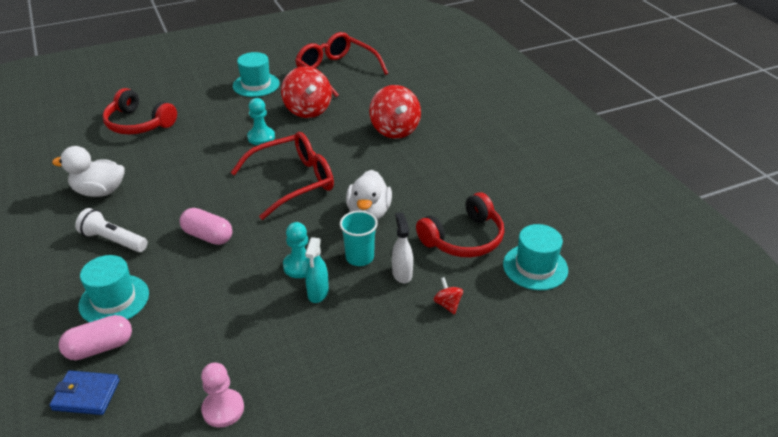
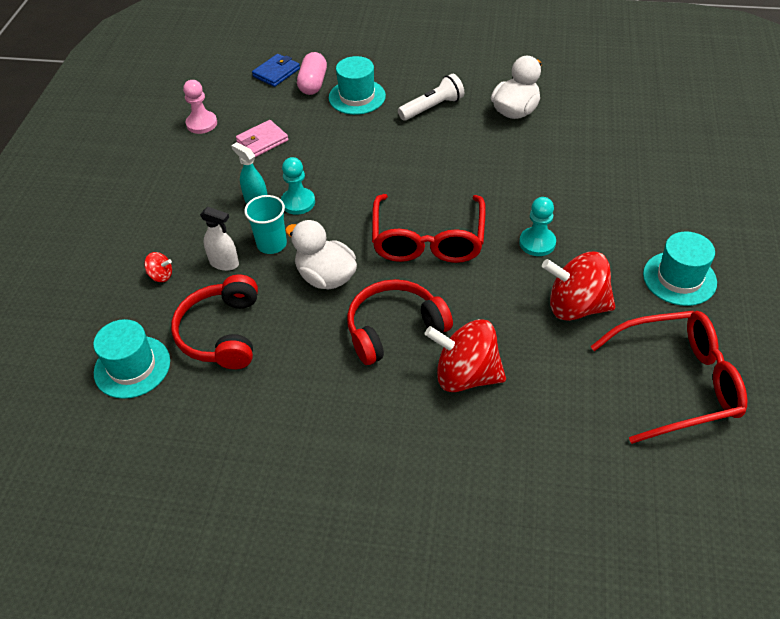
camera: 125 degrees right, 10 degrees up
(139, 124) = (634, 156): red headphones -> red headphones (394, 328)
(208, 236) = (390, 159): pink capsule -> none
(227, 336) = (262, 141): none -> pink wallet

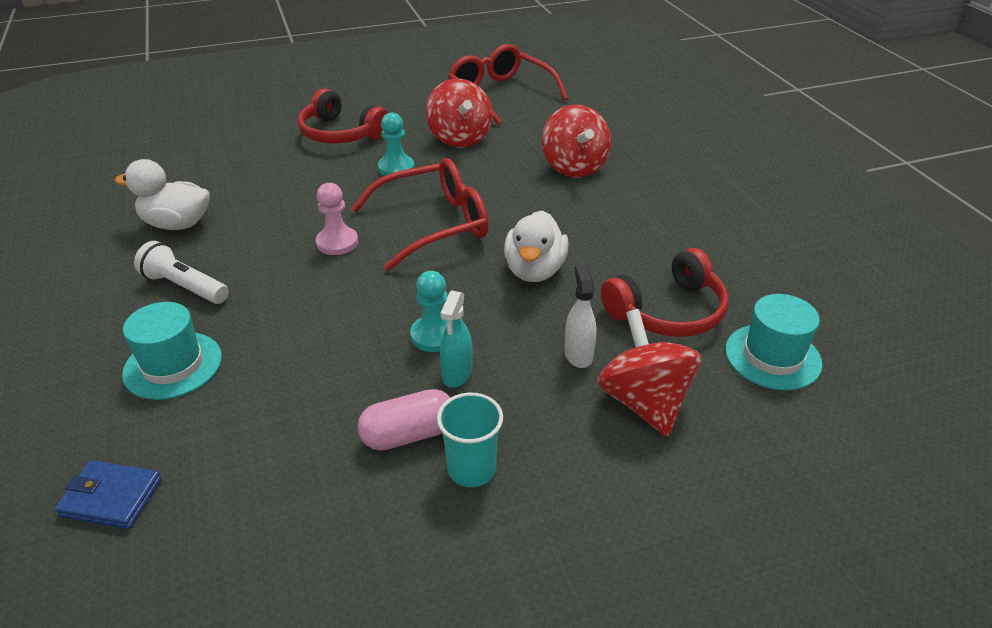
camera: 120 degrees left, 10 degrees down
(161, 276) = (644, 402): red spinning top -> red spinning top, size x2.26
(202, 123) = (304, 534): pink pawn -> pink pawn (337, 242)
(262, 141) = (322, 427): pink wallet -> none
(272, 244) = (519, 328): turquoise cup -> turquoise cup (471, 469)
(313, 84) = (142, 430): pink capsule -> pink capsule (409, 434)
(394, 328) = (561, 211): red headphones -> red headphones (341, 133)
(679, 278) = (395, 106): turquoise hat -> none

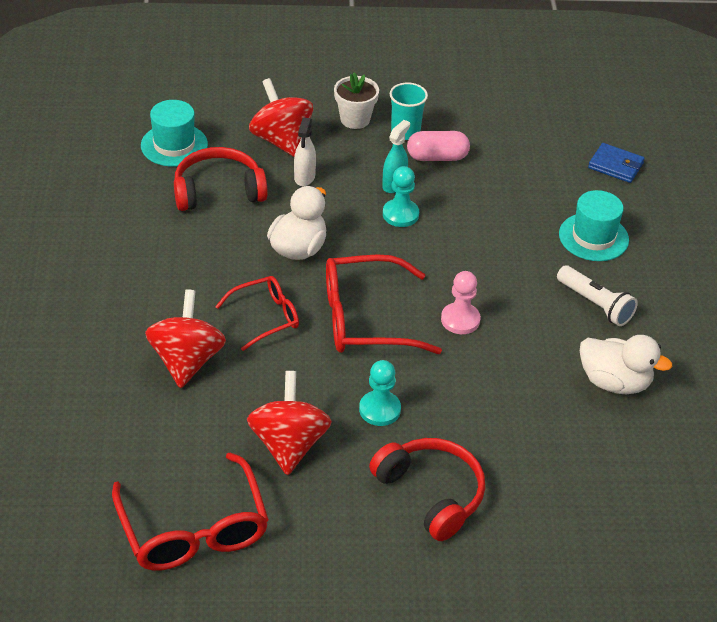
camera: 165 degrees left, 5 degrees up
(529, 207) = (265, 317): none -> red glasses
(560, 471) = (355, 119): none -> white flower pot
(644, 402) = (281, 140): red spinning top -> red spinning top turned 150 degrees clockwise

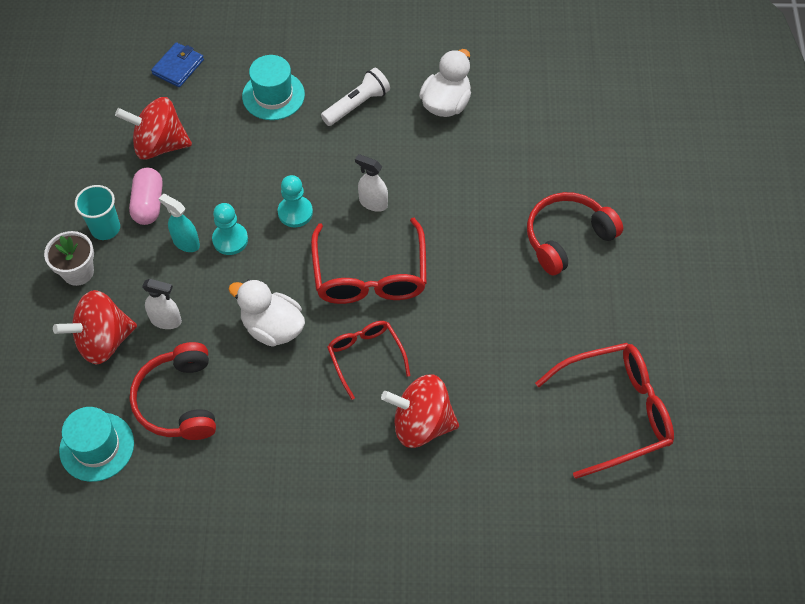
camera: 85 degrees left, 15 degrees up
(289, 444) = (520, 339): red spinning top -> red spinning top (159, 145)
(379, 410) = (479, 269): turquoise pawn -> turquoise pawn (295, 212)
(460, 320) = (373, 203): pink pawn -> white spray bottle

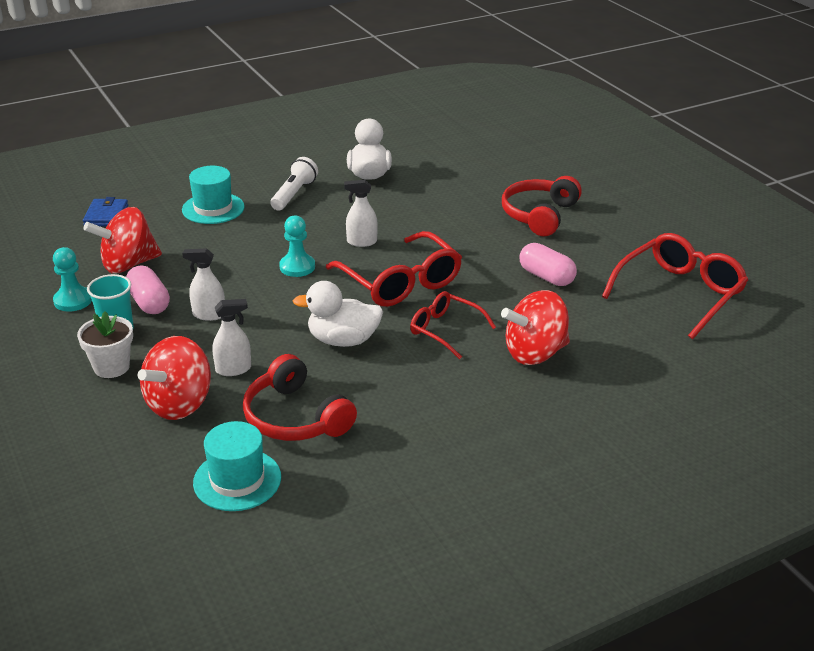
camera: 30 degrees left, 25 degrees down
(186, 242) = (209, 315): turquoise spray bottle -> white spray bottle
(230, 240) = (251, 300): turquoise pawn -> turquoise pawn (73, 300)
(507, 329) = (546, 277): none -> pink capsule

